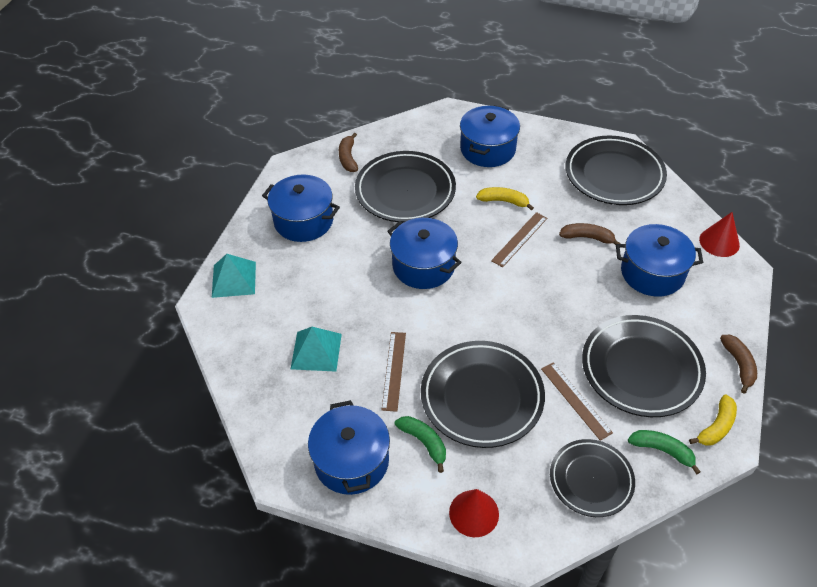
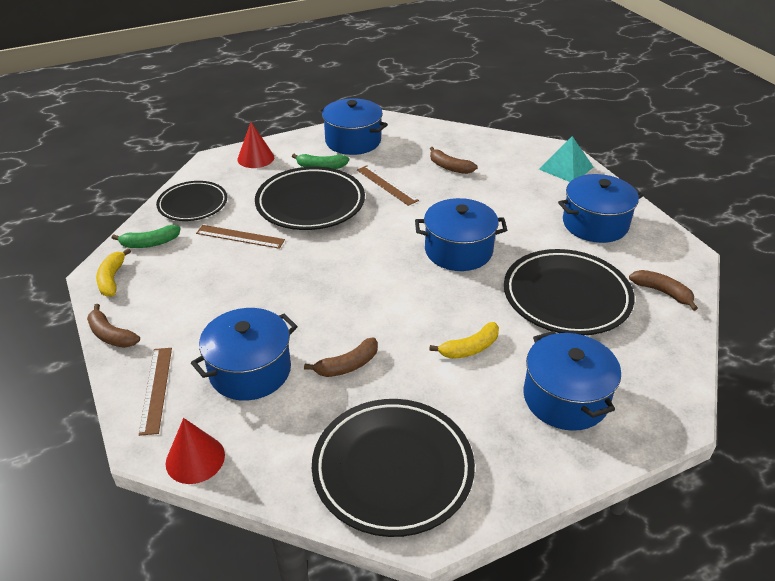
camera: 135 degrees right, 10 degrees down
(316, 351) = (449, 167): turquoise pyramid -> brown banana
(519, 239) = (409, 321): brown ruler -> brown ruler (156, 389)
(641, 369) = (202, 283): black plate -> none

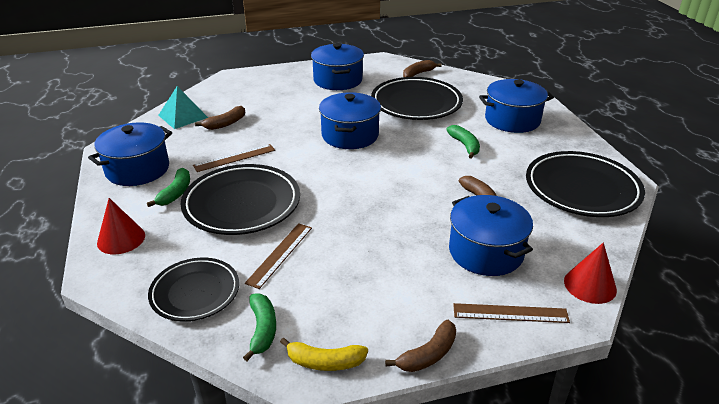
camera: 80 degrees left, 5 degrees down
(470, 348) = (465, 145): yellow banana -> green banana
(566, 168) = (260, 77): turquoise pyramid -> turquoise pyramid (183, 116)

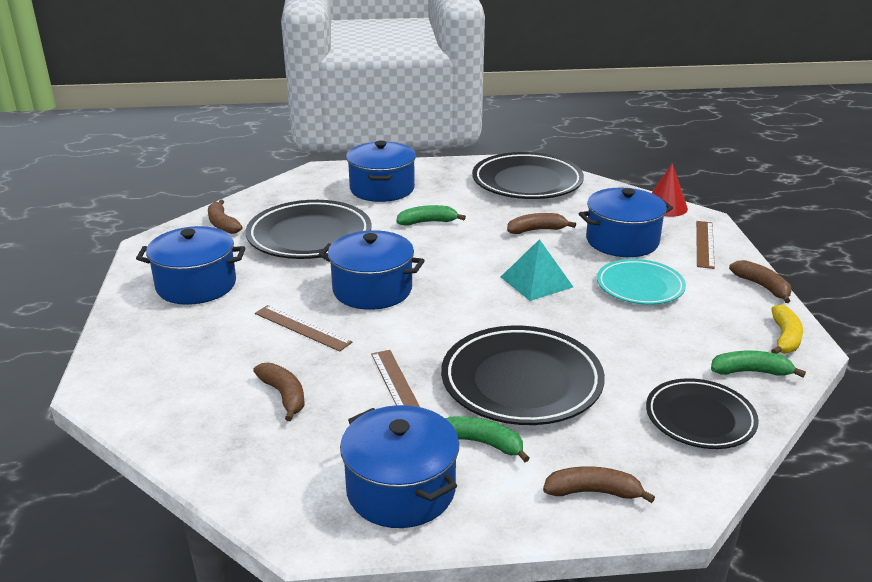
camera: 80 degrees left, 5 degrees down
(121, 239) = (593, 492): red cone -> brown banana
(183, 116) = (229, 445): turquoise pyramid -> turquoise pyramid (536, 282)
(280, 254) = (627, 356): brown ruler -> brown ruler (302, 328)
(397, 263) = (640, 287): none -> turquoise plate

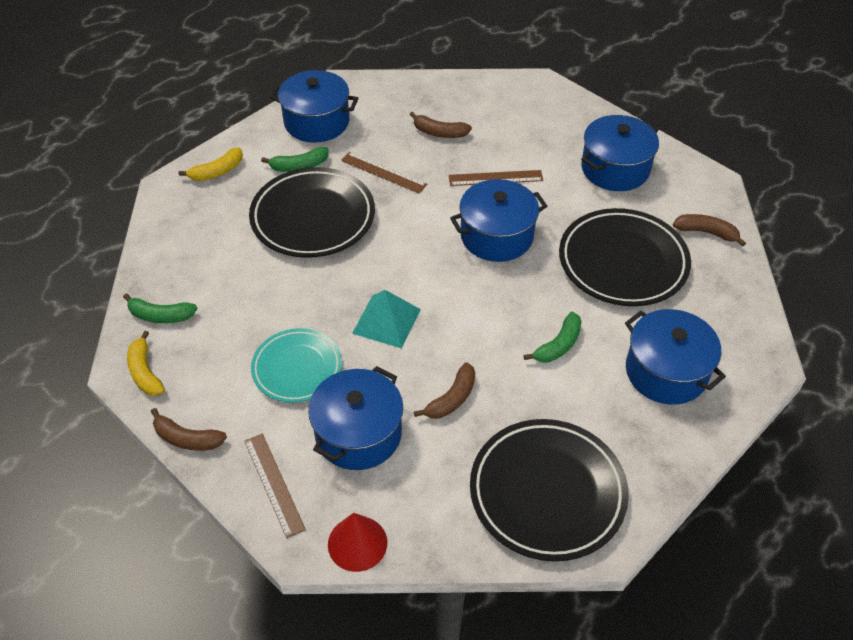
camera: 140 degrees right, 20 degrees up
(593, 492) = (217, 171): brown banana -> yellow banana
(700, 418) = (180, 252): black plate -> none
(750, 372) = (160, 316): green banana -> green banana turned 45 degrees clockwise

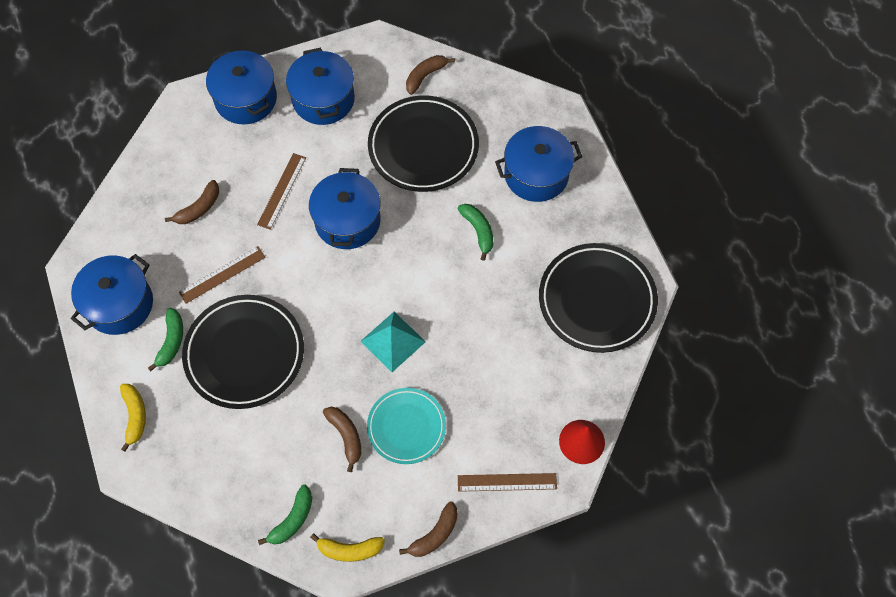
camera: 65 degrees left, 15 degrees up
(358, 434) = (490, 405): blue pot -> blue pot (246, 99)
(451, 399) = (490, 326): brown banana -> brown banana (346, 436)

